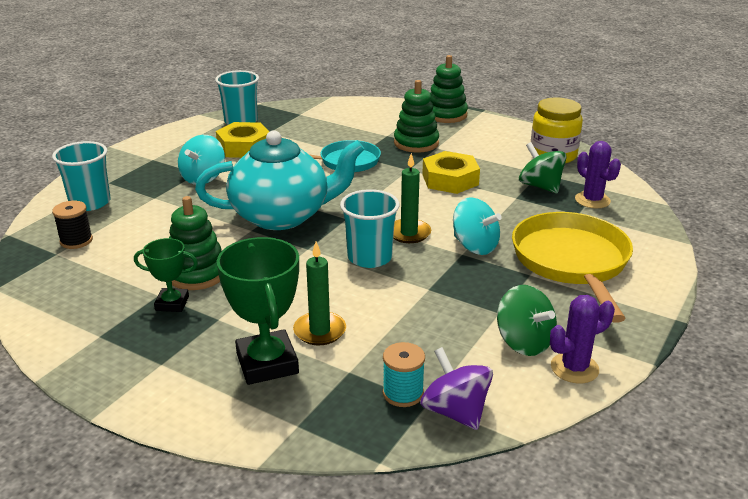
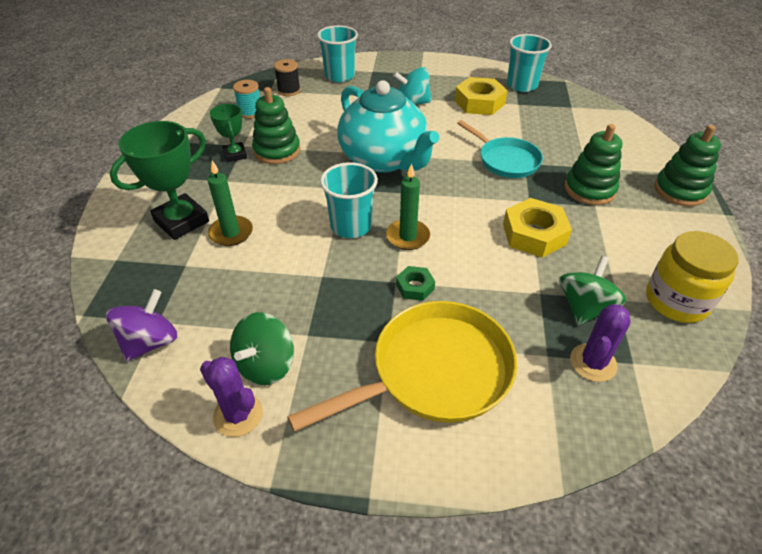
camera: 65 degrees right, 15 degrees up
(403, 393) = (166, 303): turquoise spool -> turquoise spool (250, 112)
(474, 246) = (415, 287): turquoise spinning top -> green nut

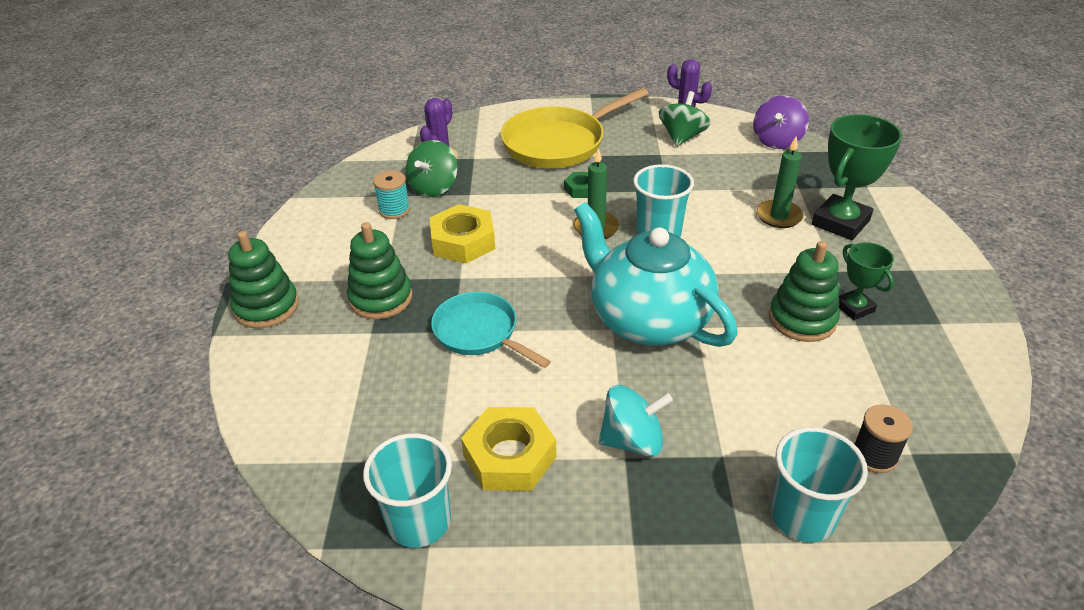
camera: 175 degrees right, 5 degrees down
(250, 112) = (899, 391): turquoise spool -> turquoise spool (394, 210)
(676, 301) = (350, 198): yellow jar -> none

